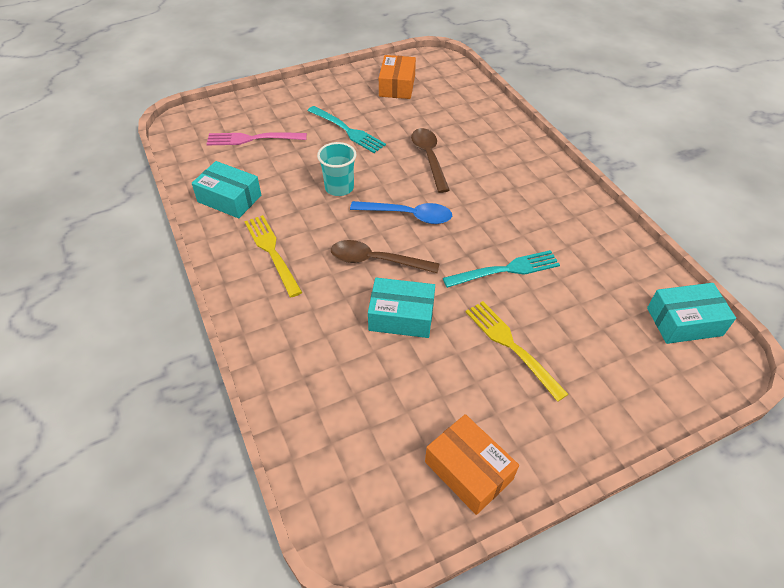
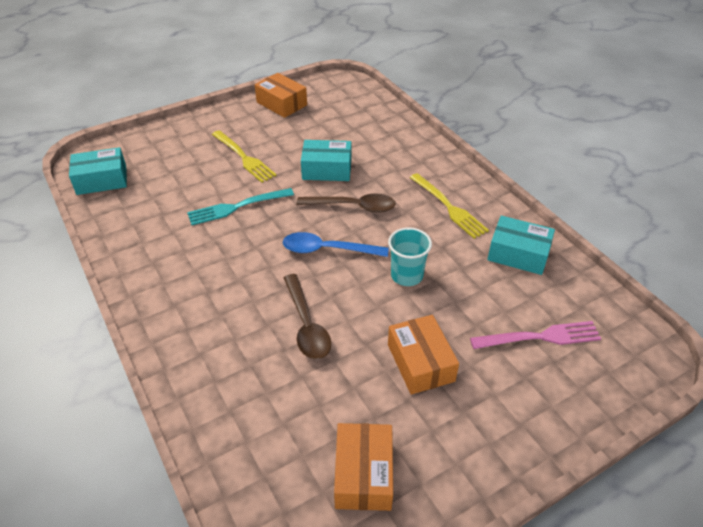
camera: 175 degrees right, 5 degrees down
(347, 130) = (420, 363): turquoise fork -> orange box

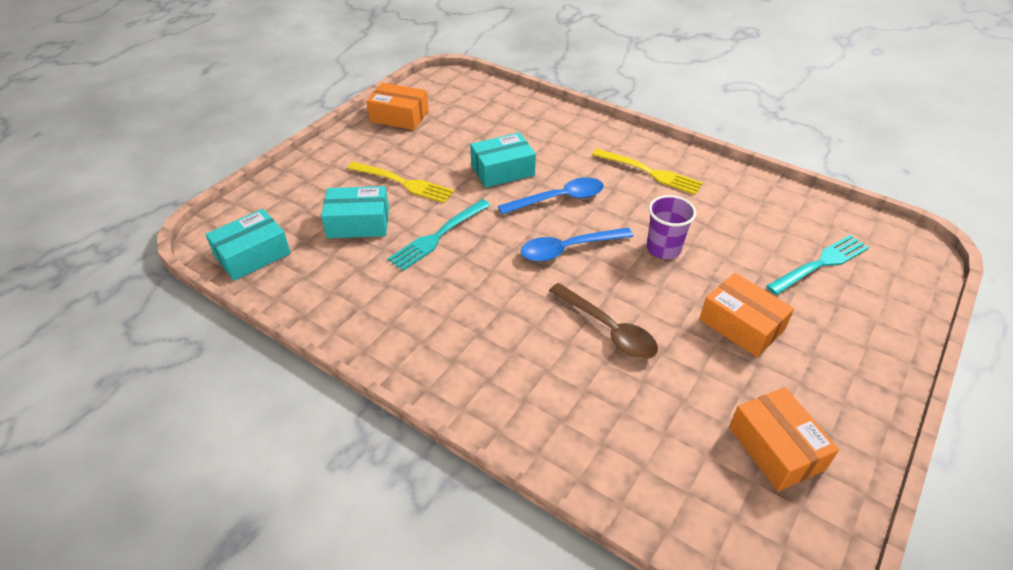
camera: 25 degrees left, 0 degrees up
(353, 206) = (559, 199): brown spoon -> blue spoon
(407, 275) = (663, 248): turquoise cup -> purple cup
(518, 254) = (744, 196): turquoise box -> turquoise box (358, 223)
(540, 337) = (820, 264): pink fork -> turquoise fork

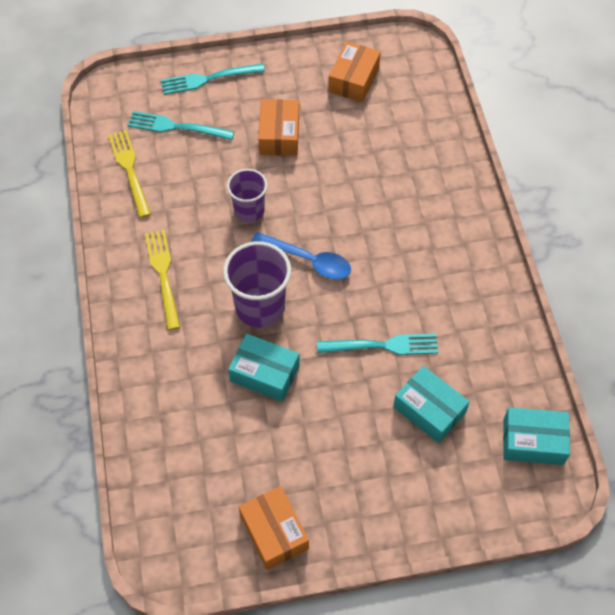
camera: 135 degrees left, 15 degrees up
(403, 183) = (356, 428): yellow fork -> yellow fork (129, 170)
(559, 199) = (260, 307): blue spoon -> purple cup
(608, 329) = (355, 190): brown spoon -> none
(880, 324) = (208, 79): none -> turquoise fork

